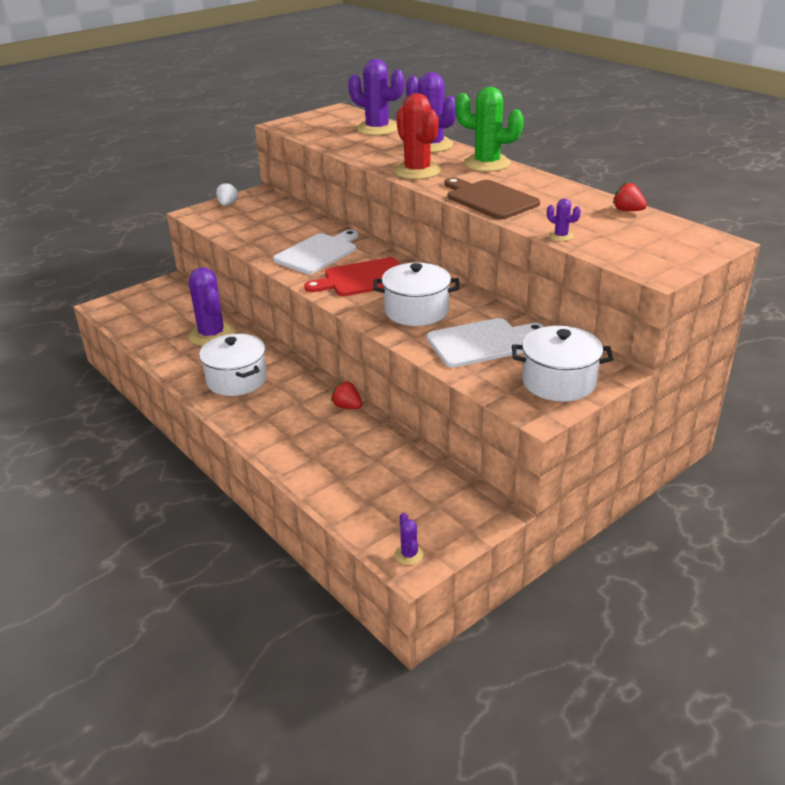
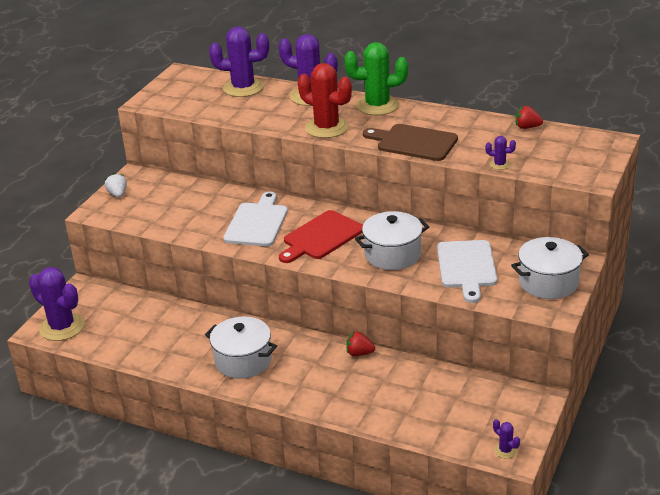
camera: 25 degrees left, 0 degrees up
(211, 335) = (178, 327): purple cactus -> purple cactus (62, 327)
(481, 342) = (467, 267): white cutting board -> white cutting board turned 135 degrees clockwise

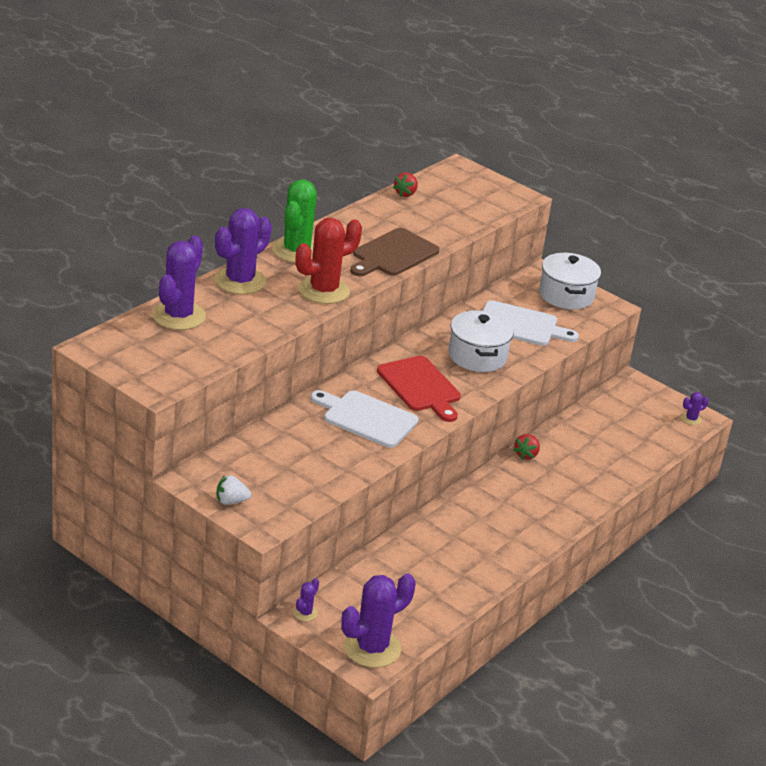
camera: 80 degrees left, 0 degrees up
(243, 361) = (503, 528): white pot -> none
(499, 165) = (467, 227): purple cactus -> purple cactus (305, 613)

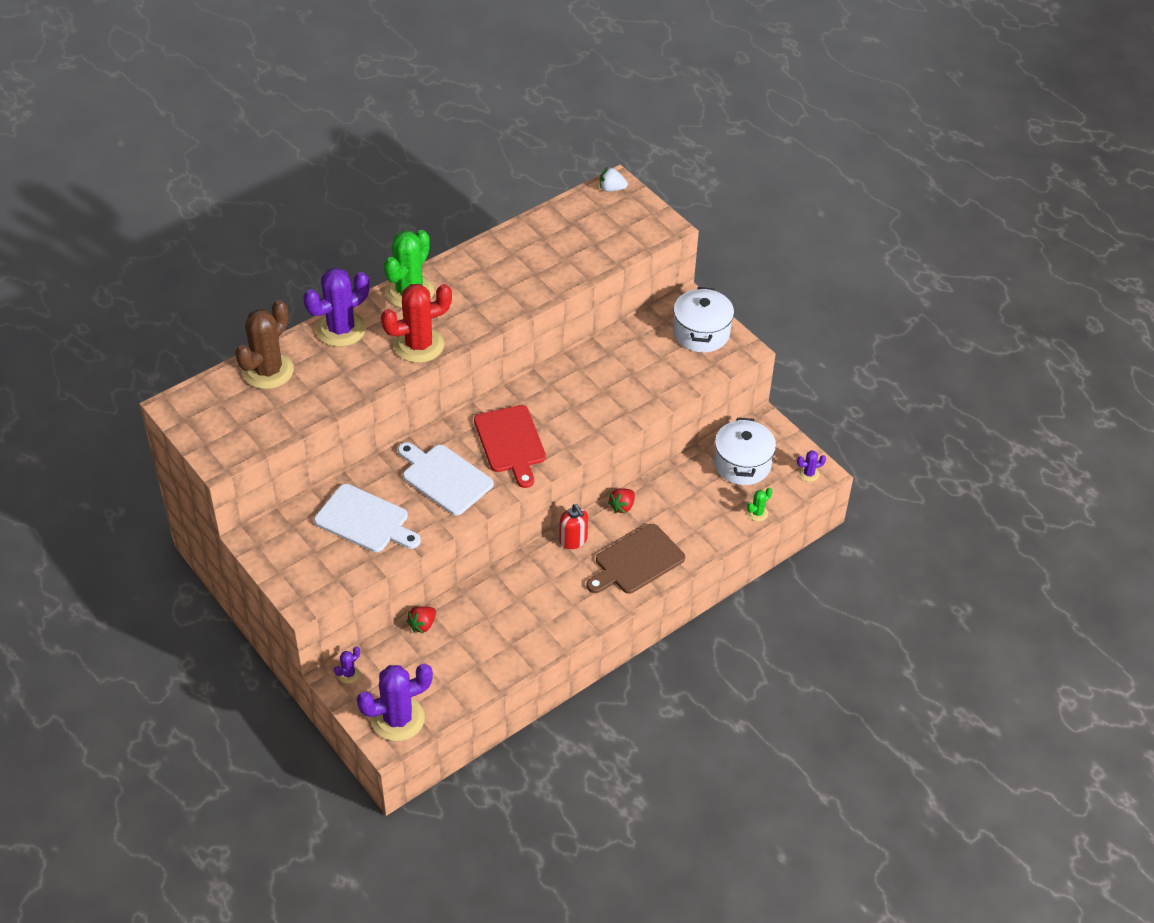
camera: 15 degrees right, 15 degrees up
(178, 316) = (268, 371): purple cactus -> brown cactus
(231, 501) = (284, 568): white strawberry -> white strawberry (611, 189)
(393, 254) = (505, 300): brown cutting board -> brown cutting board (636, 561)
(405, 194) = (546, 219): red strawberry -> red strawberry (422, 625)
(477, 356) = (581, 407): white pot -> white pot (742, 464)
(490, 485) = (573, 540): none -> red soap dispenser
(521, 325) = (640, 370): white cutting board -> white cutting board (365, 520)
(657, 452) = (757, 513): none -> green cactus

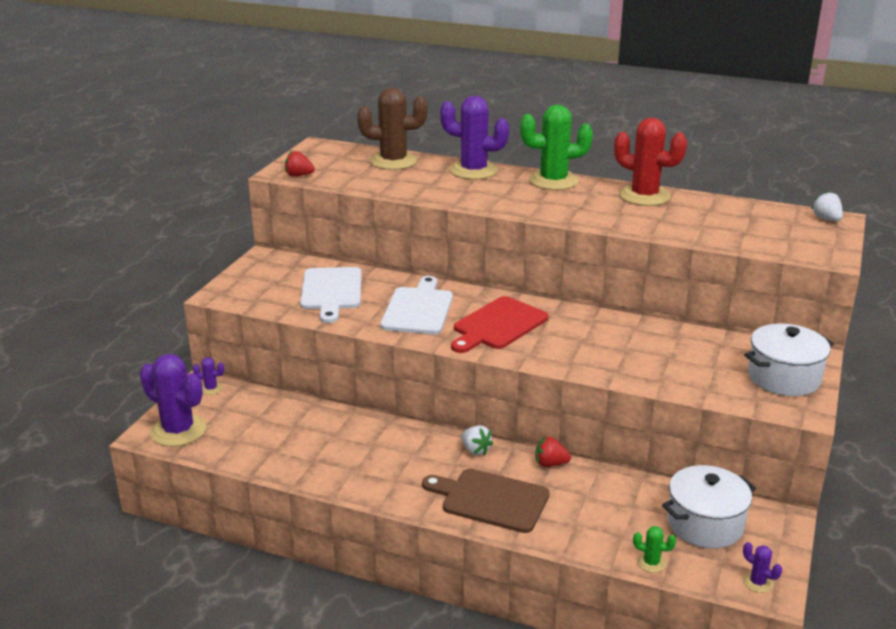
camera: 60 degrees right, 20 degrees down
(419, 345) = (499, 201): red cactus -> red cactus (644, 196)
(422, 625) = (295, 405): red strawberry -> red strawberry (299, 175)
(573, 540) = (475, 450): red soap dispenser -> white strawberry

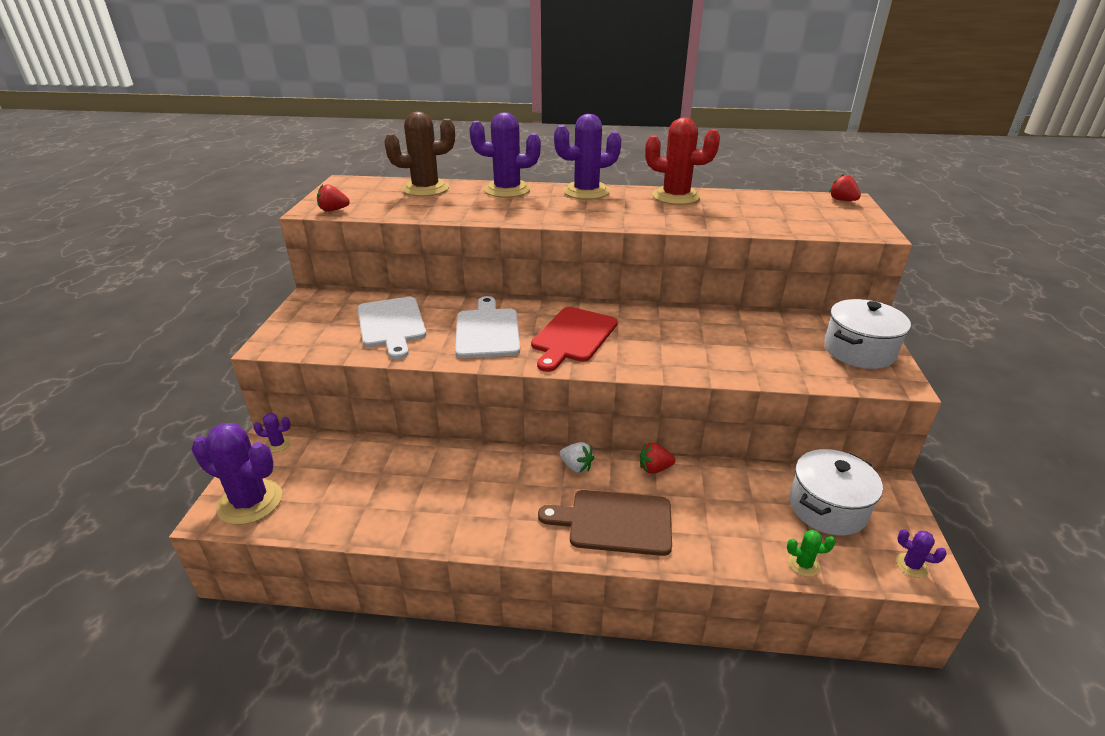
camera: 15 degrees left, 5 degrees up
(553, 181) = (586, 192): green cactus -> purple cactus
(826, 219) = (842, 200): white strawberry -> red strawberry

